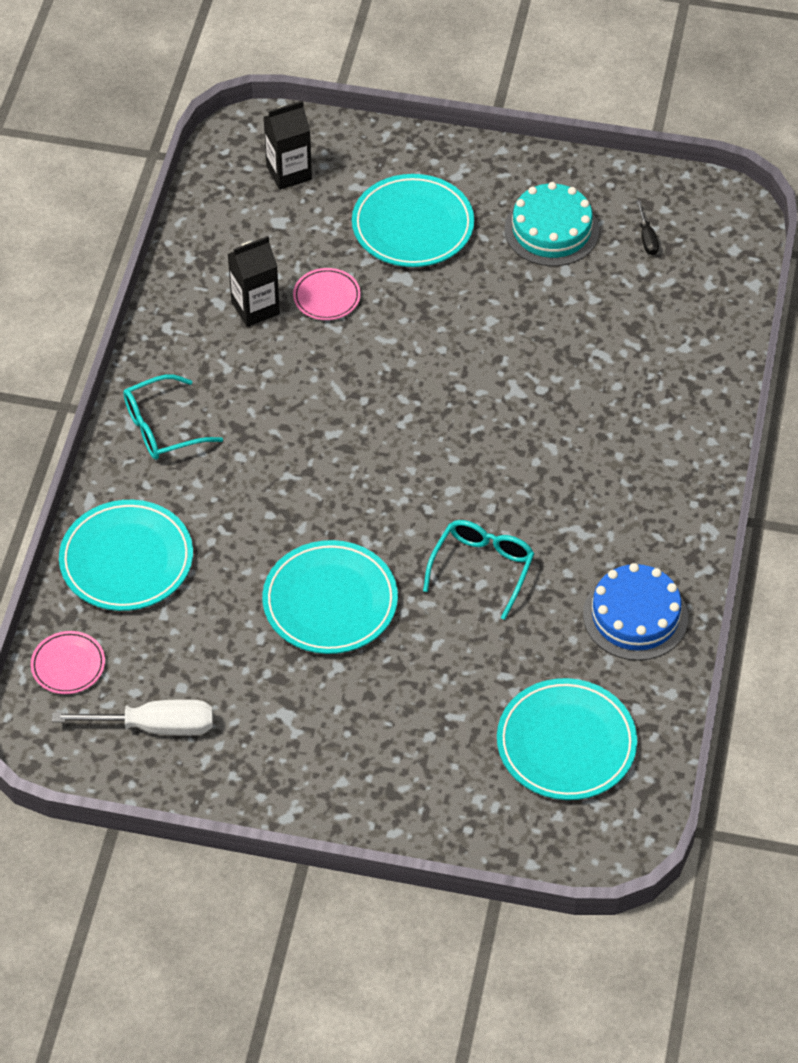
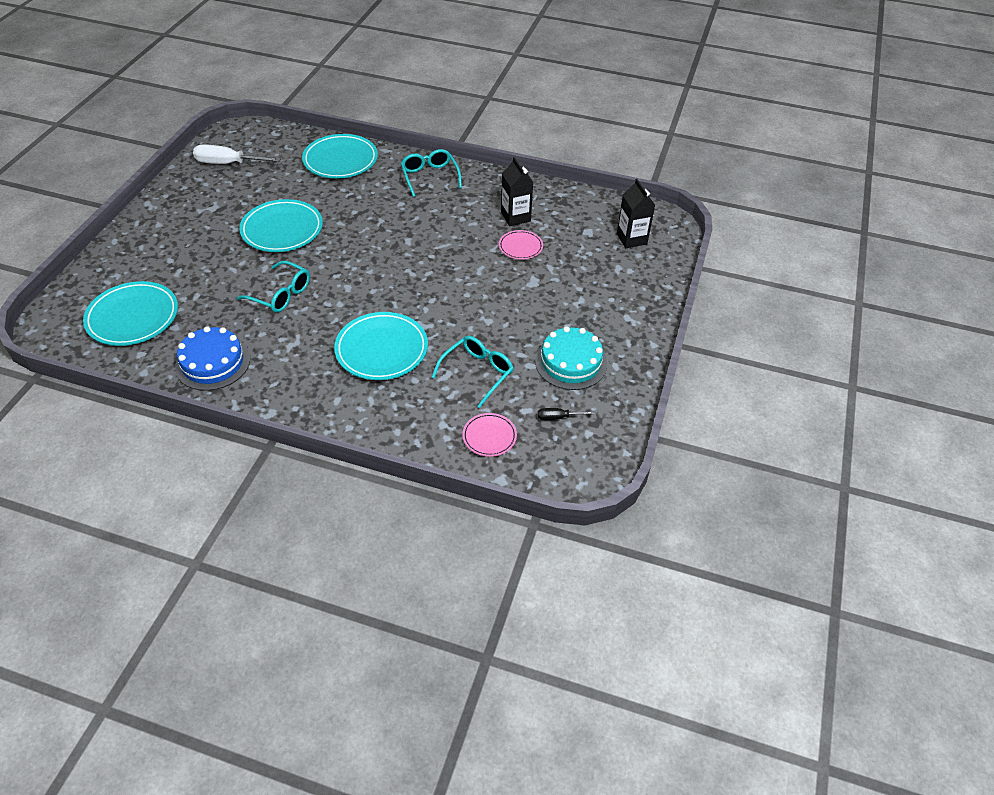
camera: 95 degrees right, 5 degrees down
(68, 665) = (280, 139): pink plate -> pink plate (489, 436)
(154, 726) = (228, 163): white screwdriver -> white screwdriver turned 90 degrees clockwise
(413, 226) = (580, 291): turquoise plate -> turquoise plate (381, 349)
(590, 322) = (477, 373): none -> turquoise glasses

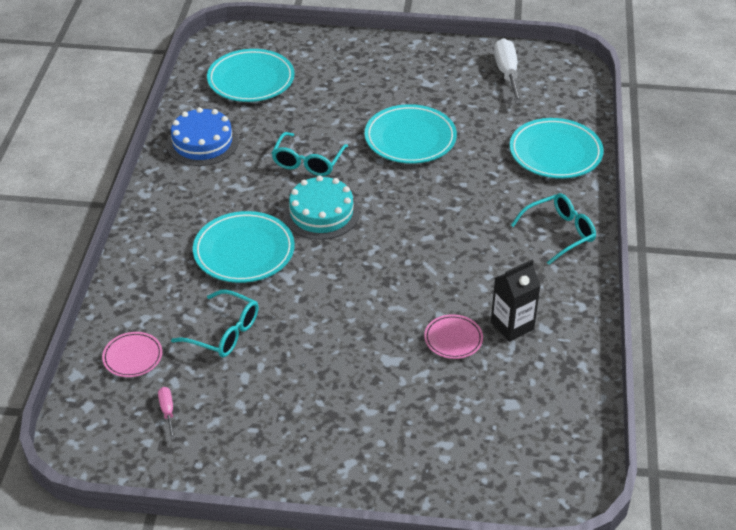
camera: 80 degrees right, 5 degrees down
(558, 417) = (167, 412): black screwdriver -> pink screwdriver
(571, 362) = (256, 413): turquoise cake -> turquoise cake (321, 213)
(631, 239) = (514, 454): black carton -> none

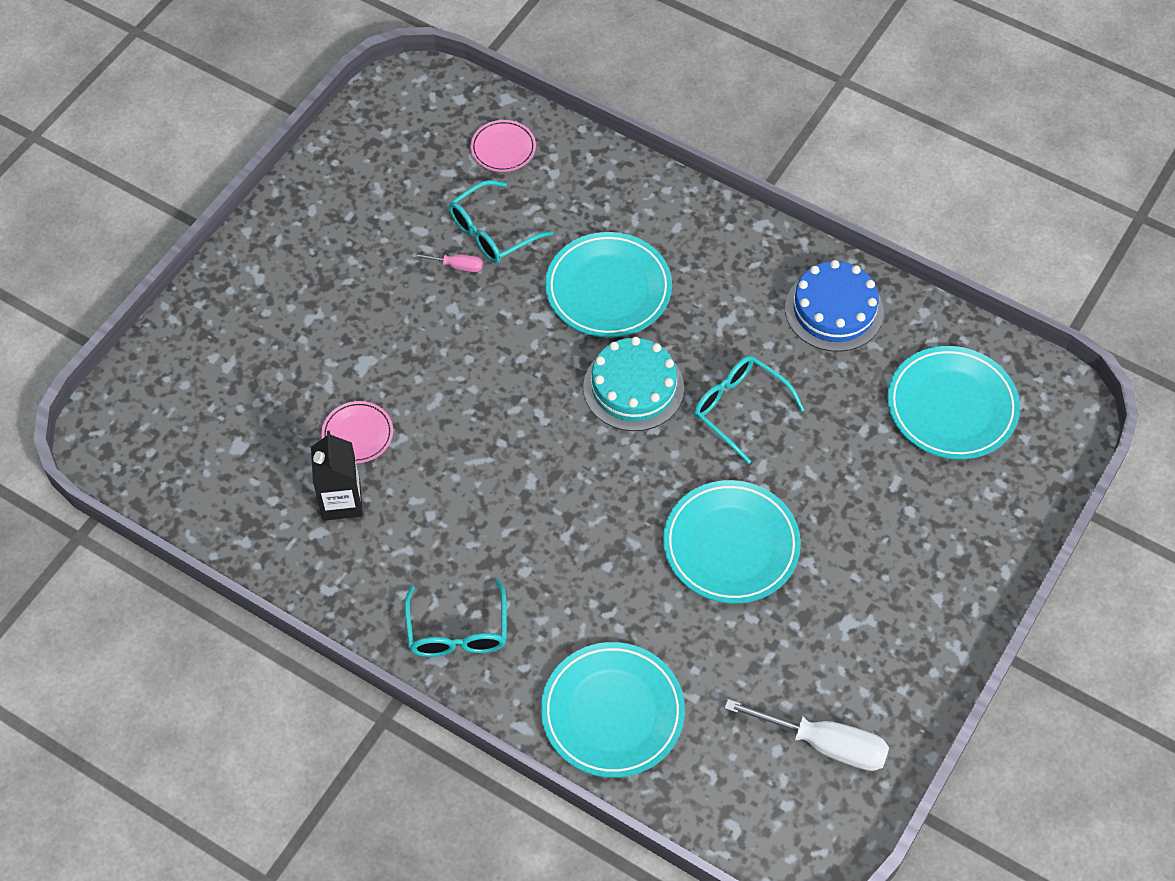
camera: 115 degrees right, 15 degrees up
(167, 412) = (413, 156): pink screwdriver -> pink screwdriver (456, 266)

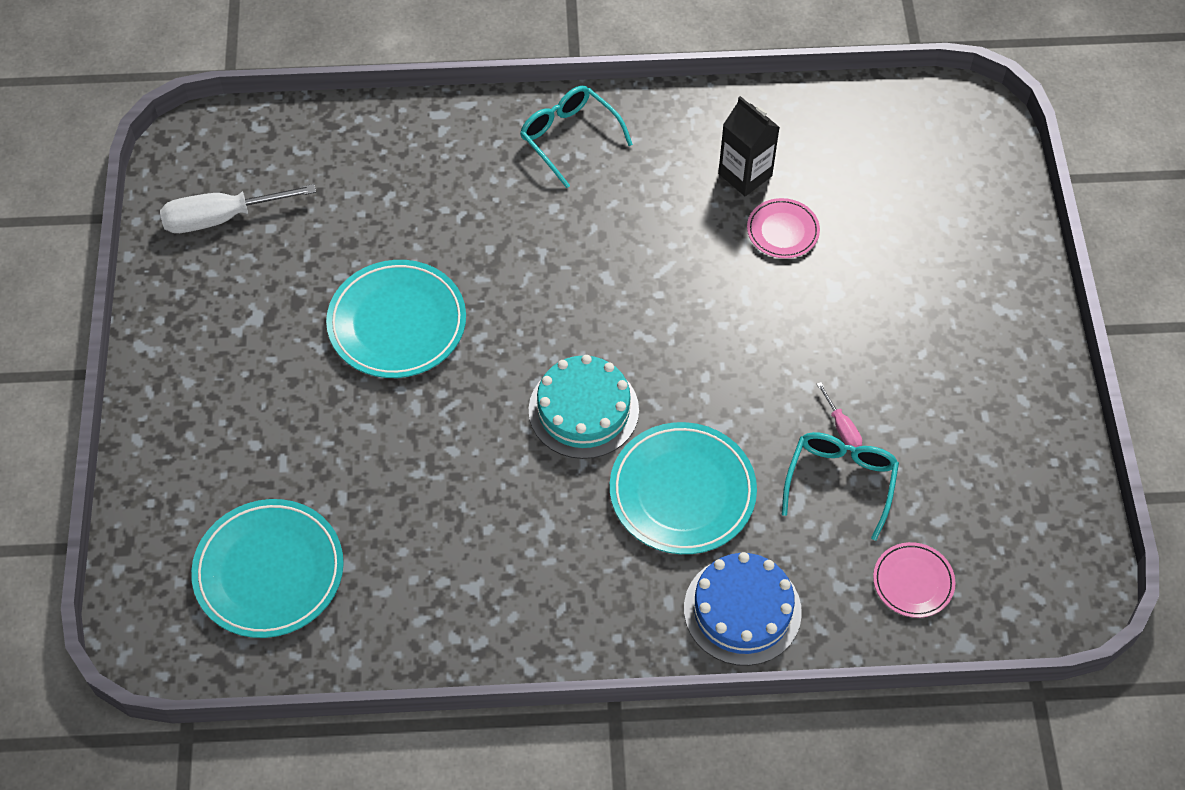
camera: 145 degrees right, 0 degrees up
(456, 266) = (841, 427): pink screwdriver -> pink screwdriver turned 90 degrees counterclockwise
(612, 712) = (405, 150): turquoise plate -> none
(739, 409) = (472, 447): turquoise glasses -> none
(834, 310) = (447, 606): blue cake -> blue cake (742, 610)

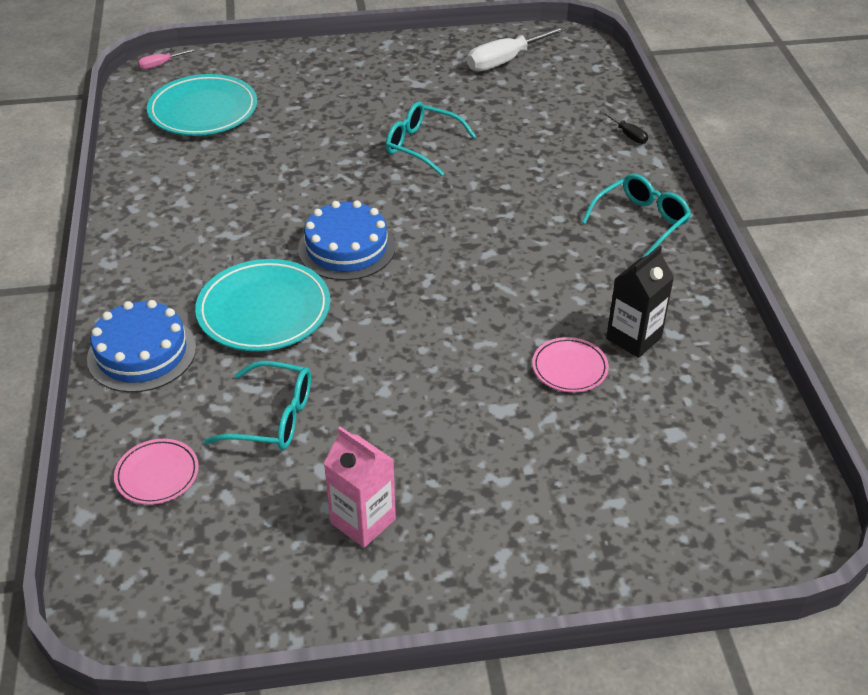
camera: 85 degrees right, 15 degrees down
(222, 218) = (505, 61): white screwdriver -> white screwdriver turned 105 degrees counterclockwise
(397, 323) = (422, 146): turquoise plate -> turquoise glasses
(410, 121) = (628, 135): none -> black screwdriver
(583, 410) = (346, 248): turquoise cake -> blue cake
(841, 427) = (336, 417): pink screwdriver -> pink screwdriver (161, 65)
(966, 409) = (363, 521): none -> pink carton

